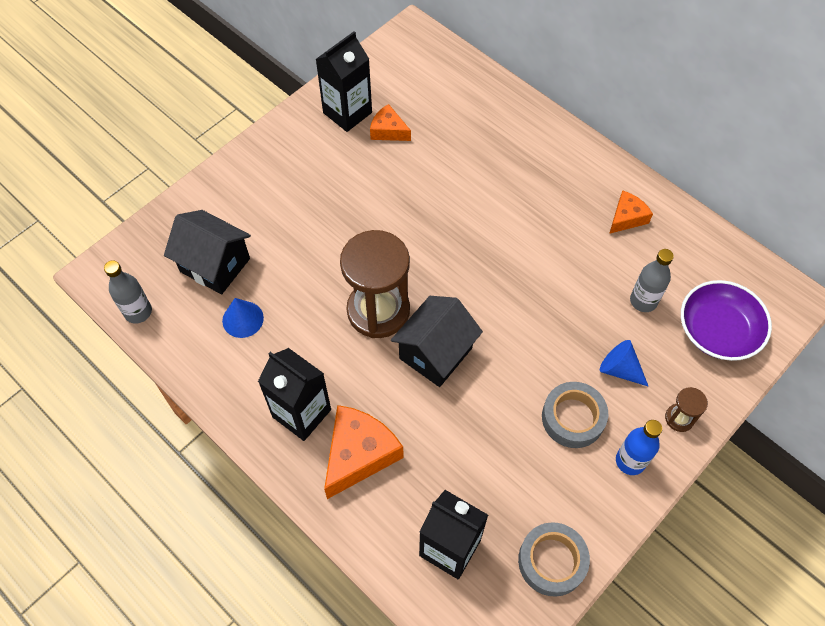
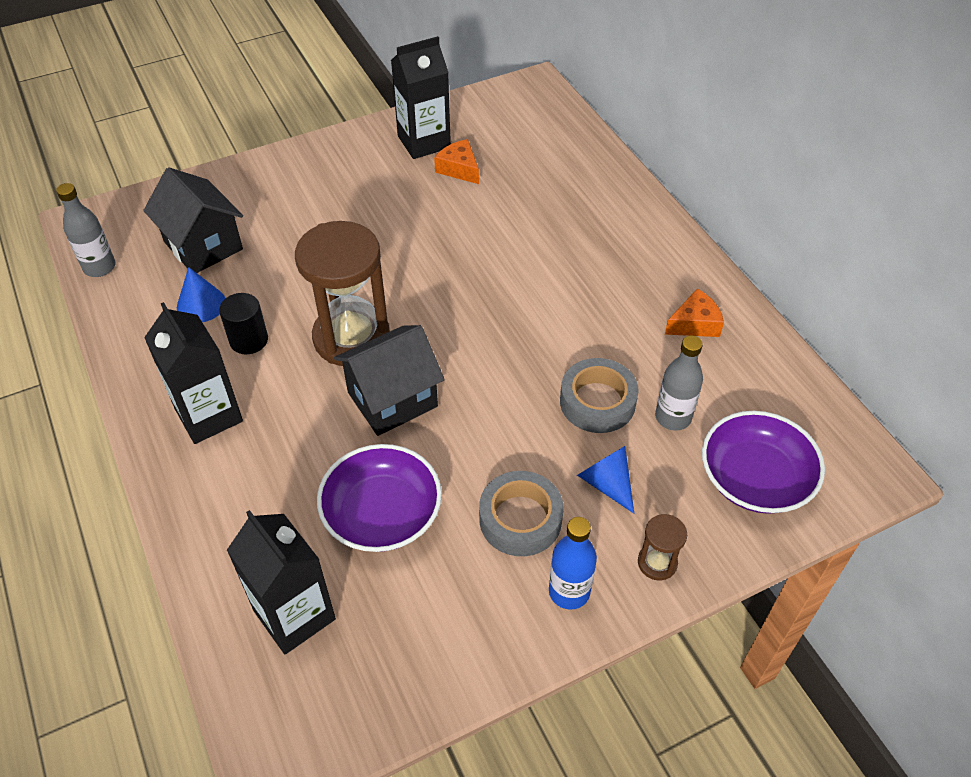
camera: 20 degrees right, 10 degrees down
(298, 338) = (249, 340): none -> black cylinder
(359, 454) = (247, 477): orange cheese -> none
(473, 448) = (382, 513): none -> purple bowl
(552, 561) = (410, 675): grey tape -> grey tape (597, 402)

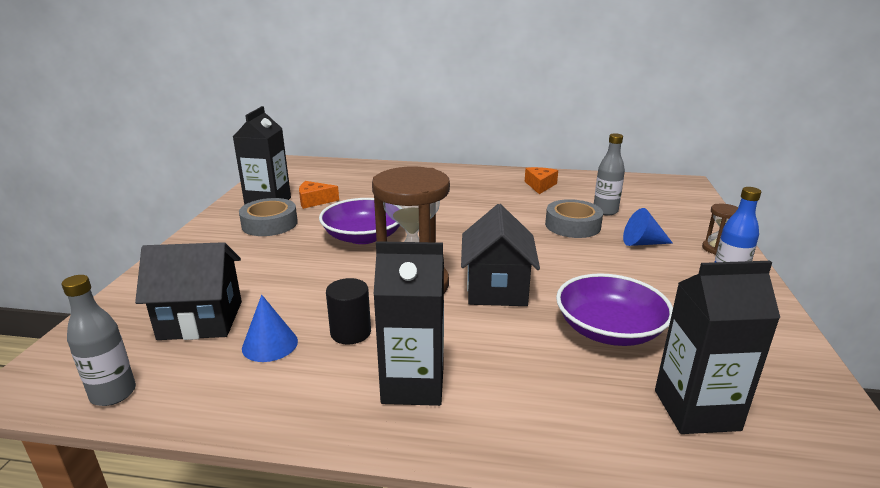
camera: 55 degrees left, 25 degrees down
(520, 519) = (653, 278): grey tape -> grey tape (269, 224)
(755, 478) = (668, 206): purple bowl -> purple bowl (363, 236)

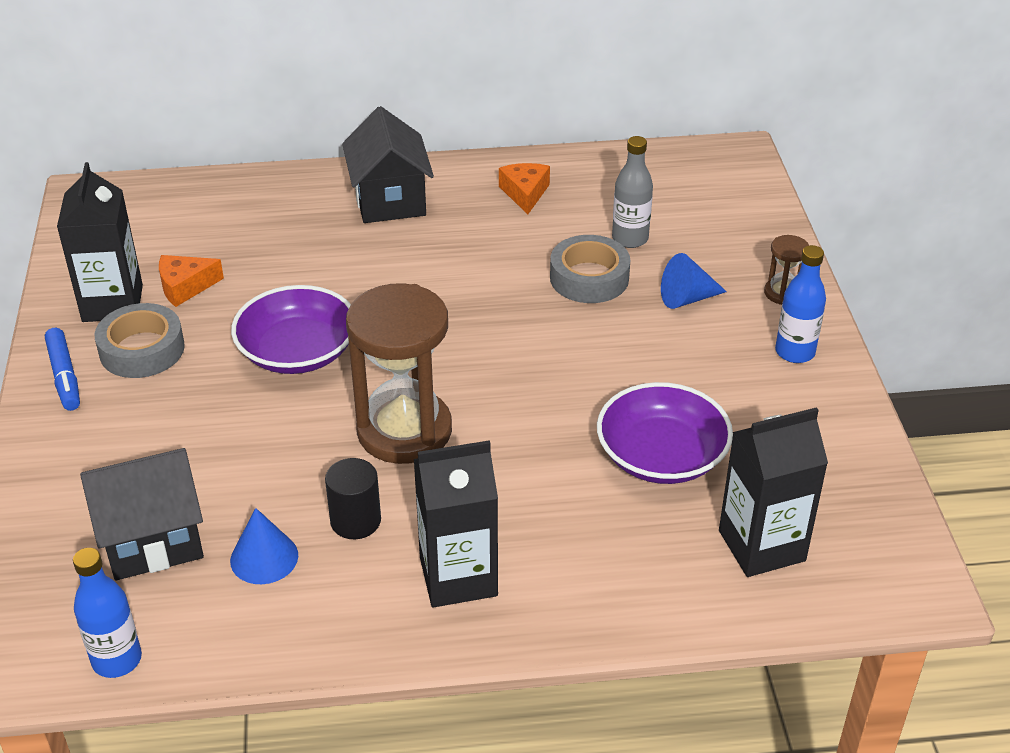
camera: 15 degrees left, 15 degrees up
(113, 393) = (117, 660): grey bottle -> blue bottle
(215, 230) = (64, 376): none -> blue marker
(496, 289) = (514, 417): black house -> black house (390, 200)

